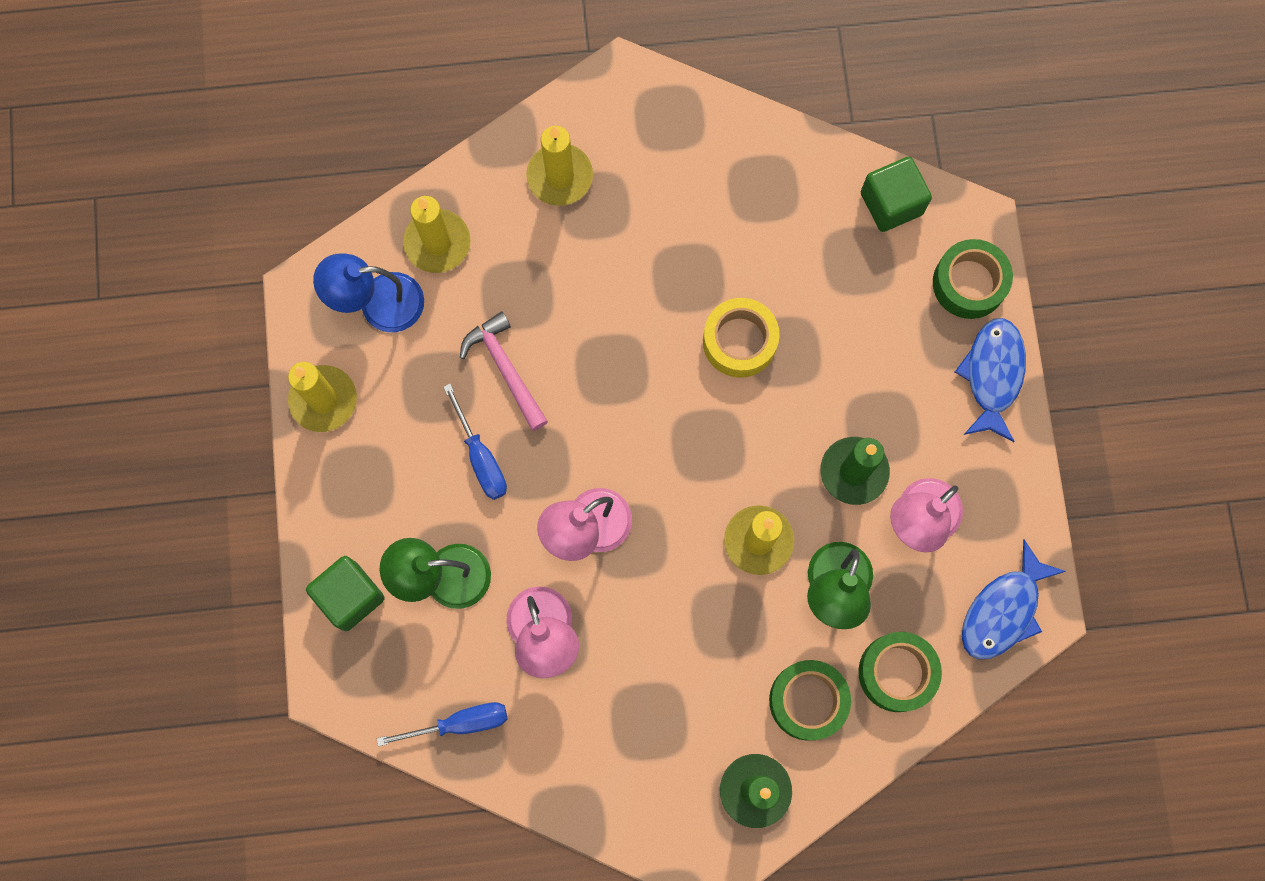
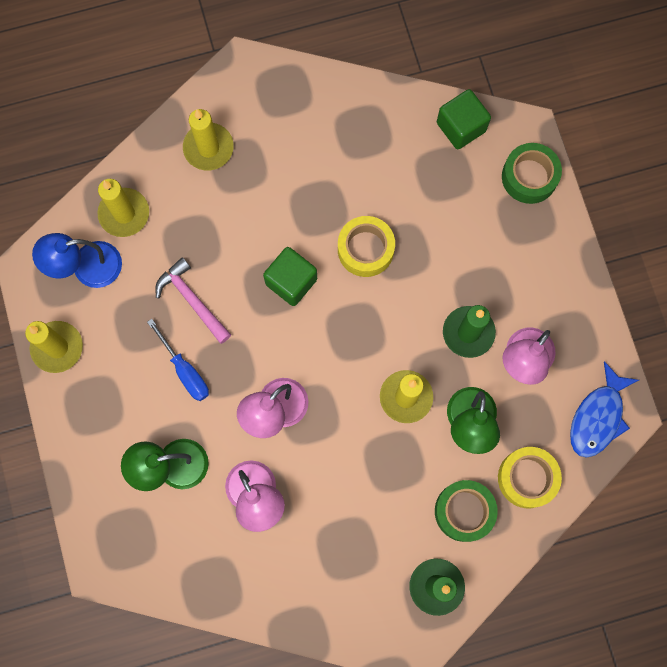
camera: 10 degrees left, 0 degrees up
(350, 596) = (103, 494): green cube -> green cube (291, 281)
(460, 723) = (203, 576): blue screwdriver -> none
(897, 673) = (527, 478): green tape -> yellow tape
(992, 375) = (559, 242): blue fish -> none

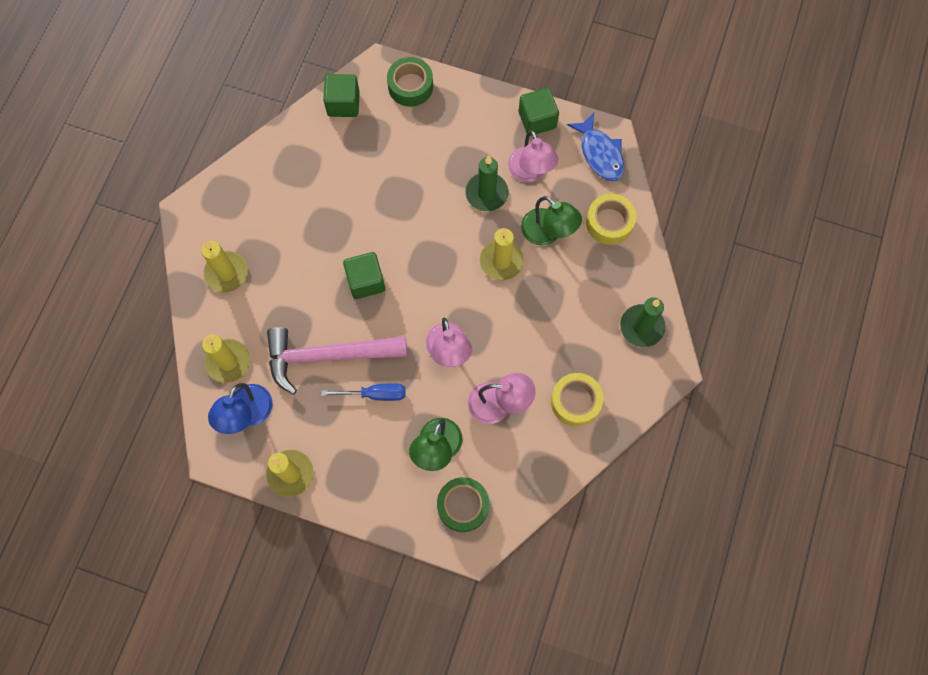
camera: 55 degrees left, 5 degrees down
(192, 300) = (328, 356): pink hammer -> pink hammer, size x1.70
(365, 249) = (380, 219): yellow tape -> yellow tape (575, 401)
(464, 511) = (604, 276): green tape -> green tape (463, 506)
(587, 327) = (537, 120): none -> green cube

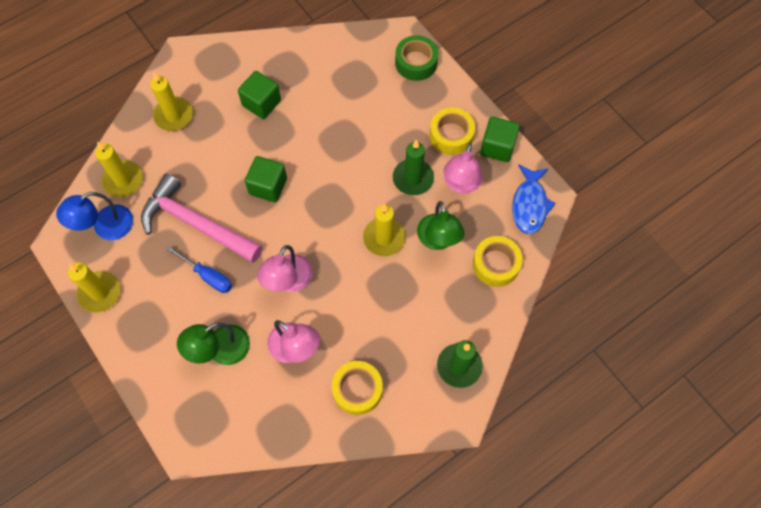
camera: 35 degrees right, 5 degrees down
(343, 104) = (355, 46): green cube -> green cube (261, 103)
(463, 506) = (204, 409): green tape -> none
(490, 134) = (451, 135): none -> yellow tape

